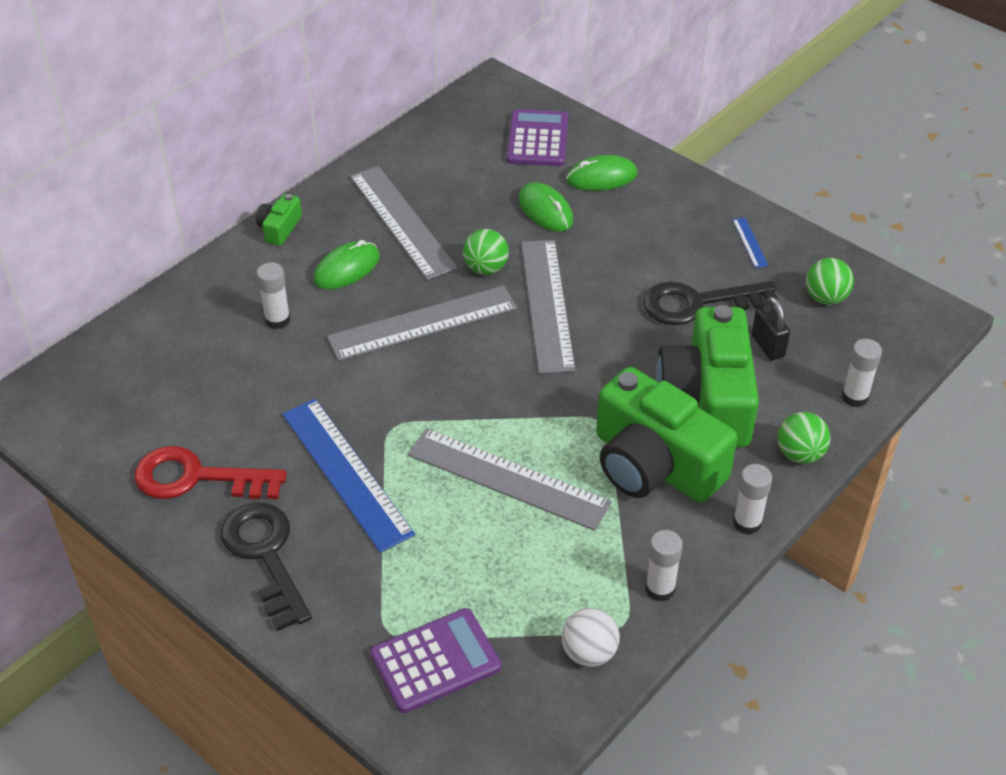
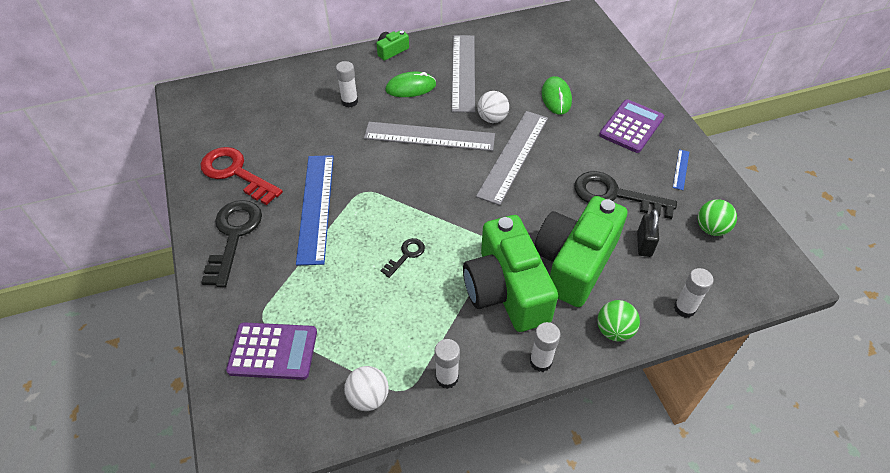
camera: 30 degrees right, 5 degrees up
(485, 268) = (492, 118): green ball -> white ball
(508, 478) = (406, 255): grey ruler -> black key
(537, 139) = (583, 53): purple calculator -> purple calculator (631, 126)
(601, 177) = (608, 90): green mouse -> none

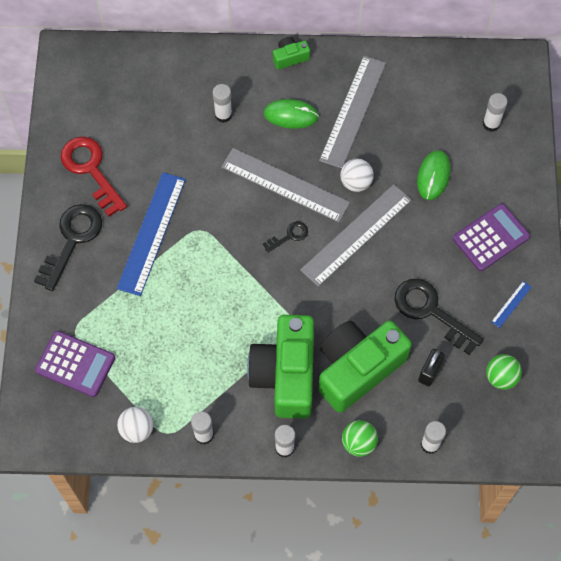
camera: 20 degrees right, 15 degrees up
(406, 255) = (213, 311): black key -> black key (289, 236)
(582, 53) = (491, 124): none -> white glue stick

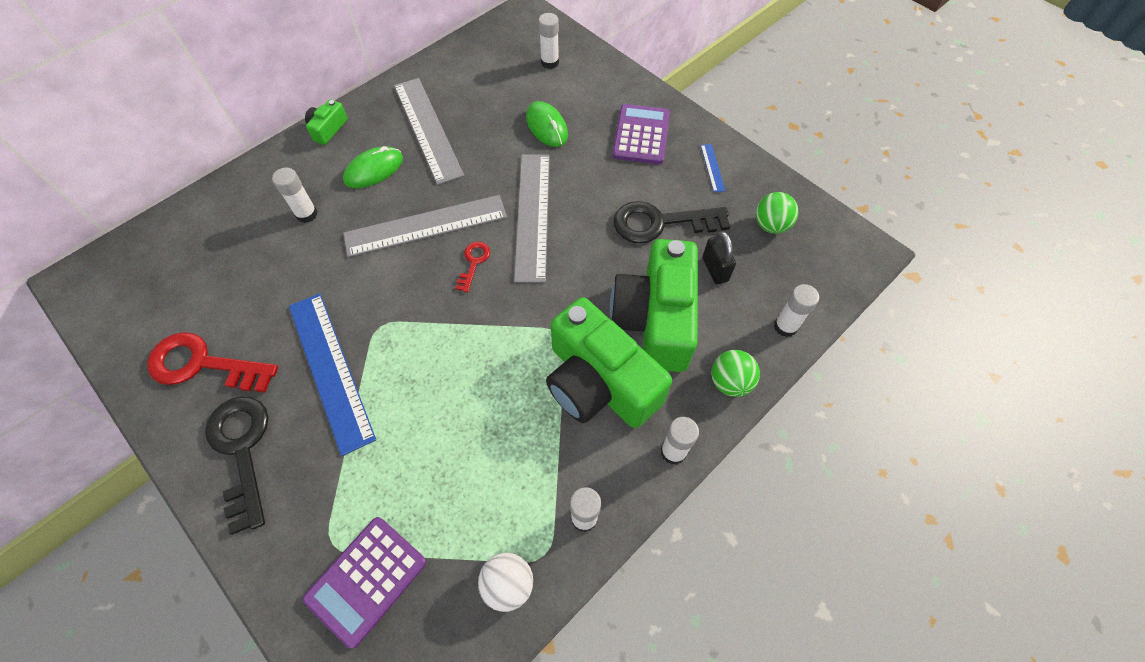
camera: 45 degrees left, 5 degrees down
(75, 364) = (366, 580): purple calculator -> purple calculator turned 150 degrees clockwise
(289, 236) = (474, 262): black key -> red key
(356, 182) = (488, 177): white ball -> none

